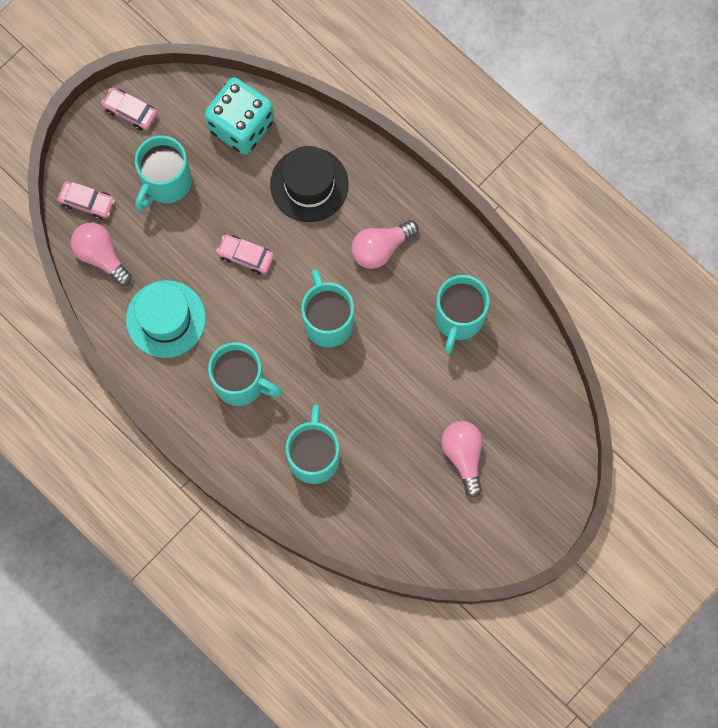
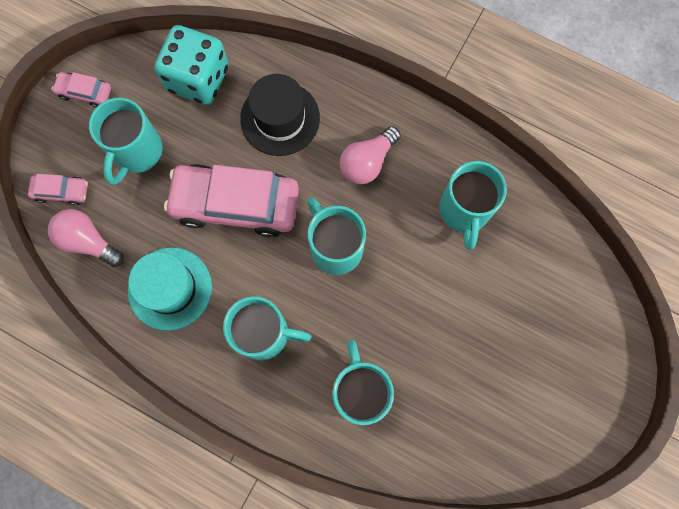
camera: 15 degrees left, 0 degrees up
(246, 256) = (235, 204): pink car -> pink car, size x2.21
(463, 456) = (512, 349): pink light bulb -> none

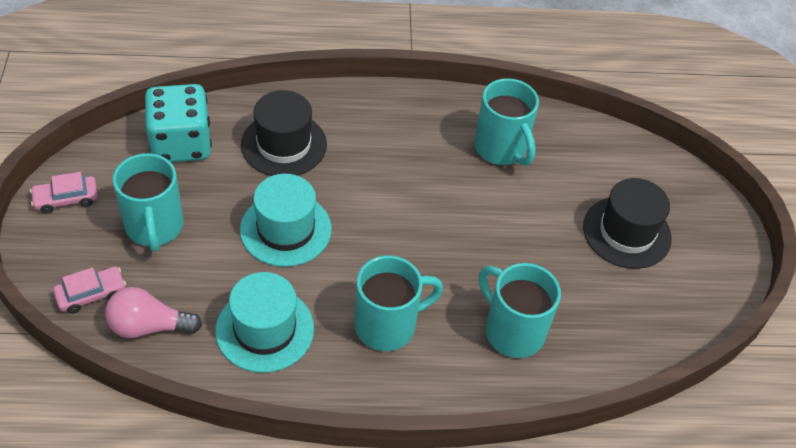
camera: 35 degrees left, 25 degrees down
(235, 204) = (285, 229): pink car -> turquoise hat
(335, 247) = (406, 224): turquoise mug -> none
(367, 162) = (389, 146): pink light bulb -> none
(520, 350) = (627, 232): none -> black hat

